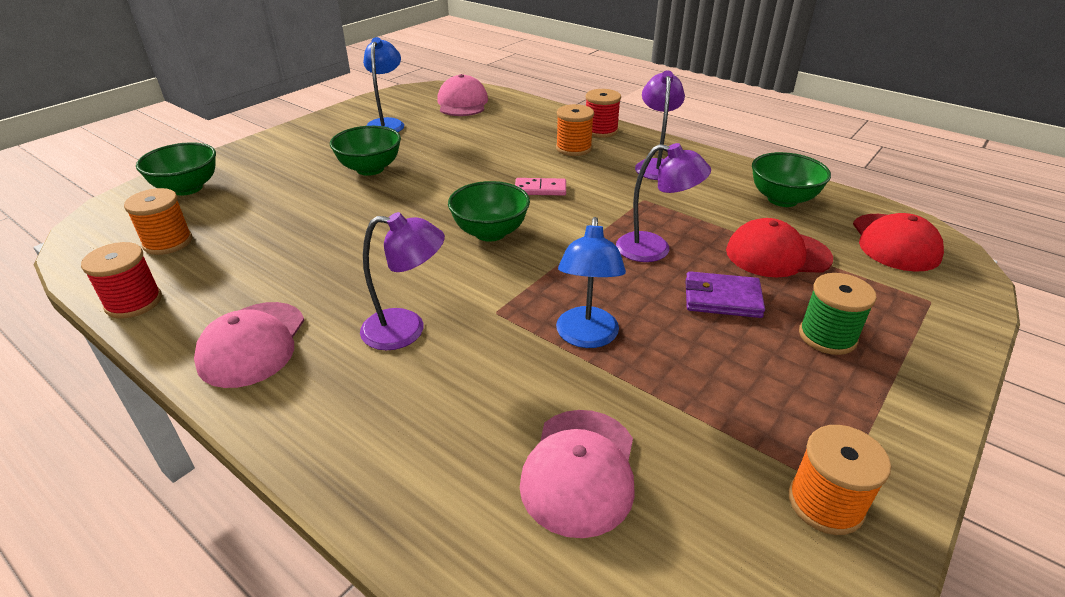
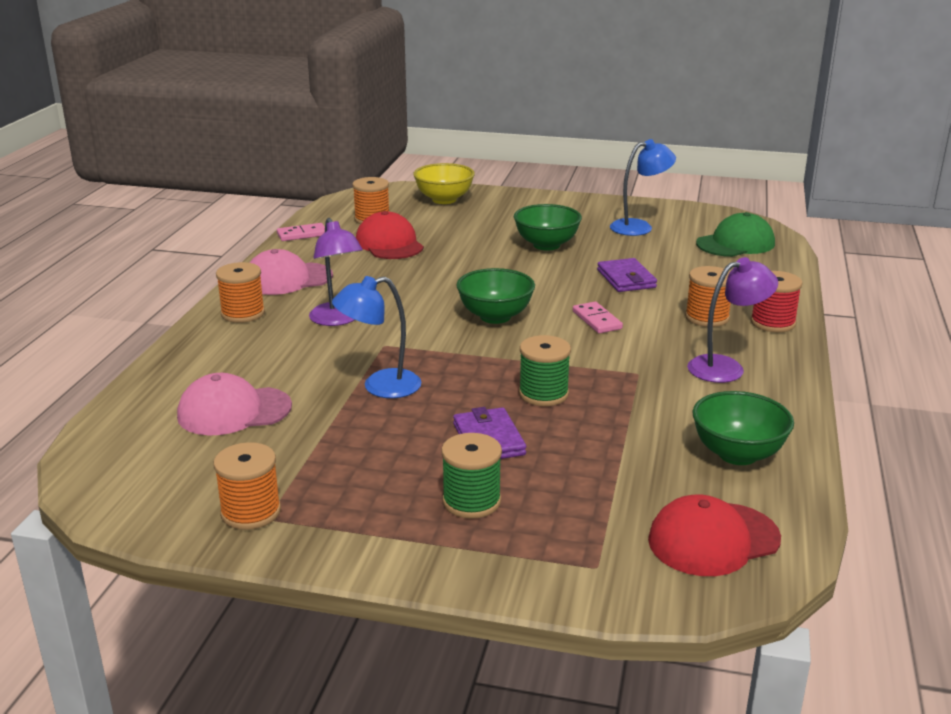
camera: 65 degrees right, 10 degrees down
(134, 302) = (302, 234): red spool -> pink domino
(187, 188) = (444, 200): green bowl -> yellow bowl
(311, 406) = (243, 313): none -> orange spool
(462, 103) = (735, 243): pink cap -> green cap
(477, 156) = (626, 279): none -> purple wallet
(654, 249) = (543, 394): purple lamp -> green spool
(777, 254) = (602, 462): red cap -> red cap (389, 244)

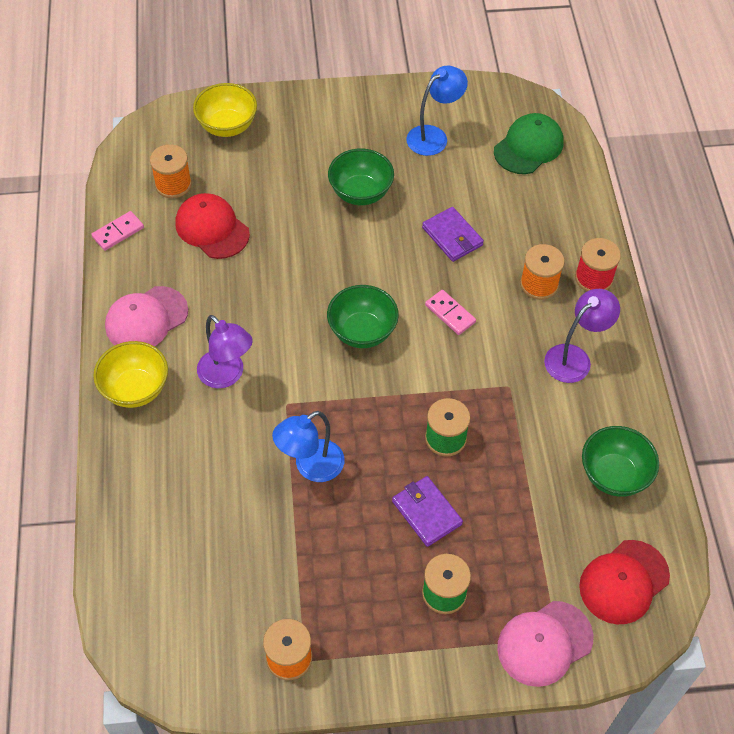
camera: 20 degrees left, 30 degrees up
(234, 411) = (208, 537): pink cap -> pink cap (544, 643)
(243, 313) = (135, 389): orange spool -> yellow bowl

